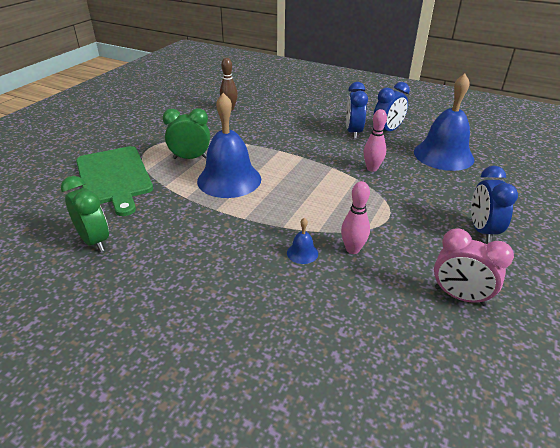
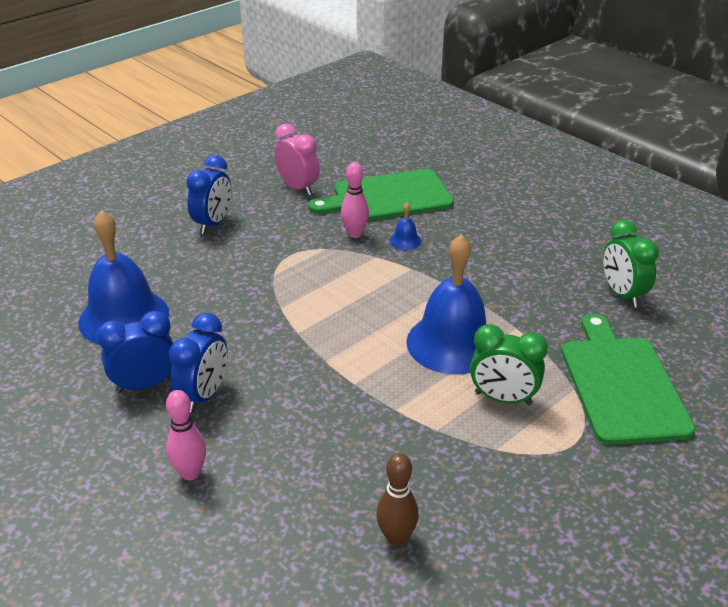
camera: 160 degrees left, 0 degrees up
(354, 307) = (387, 197): none -> green cutting board
(372, 168) = (246, 317): pink bowling pin -> pink bowling pin (190, 473)

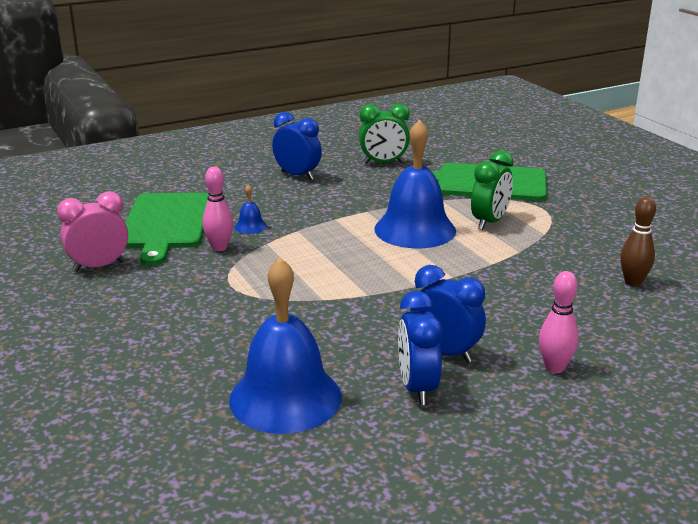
camera: 75 degrees left, 10 degrees down
(213, 224) = (128, 325): blue clock -> blue clock (297, 175)

